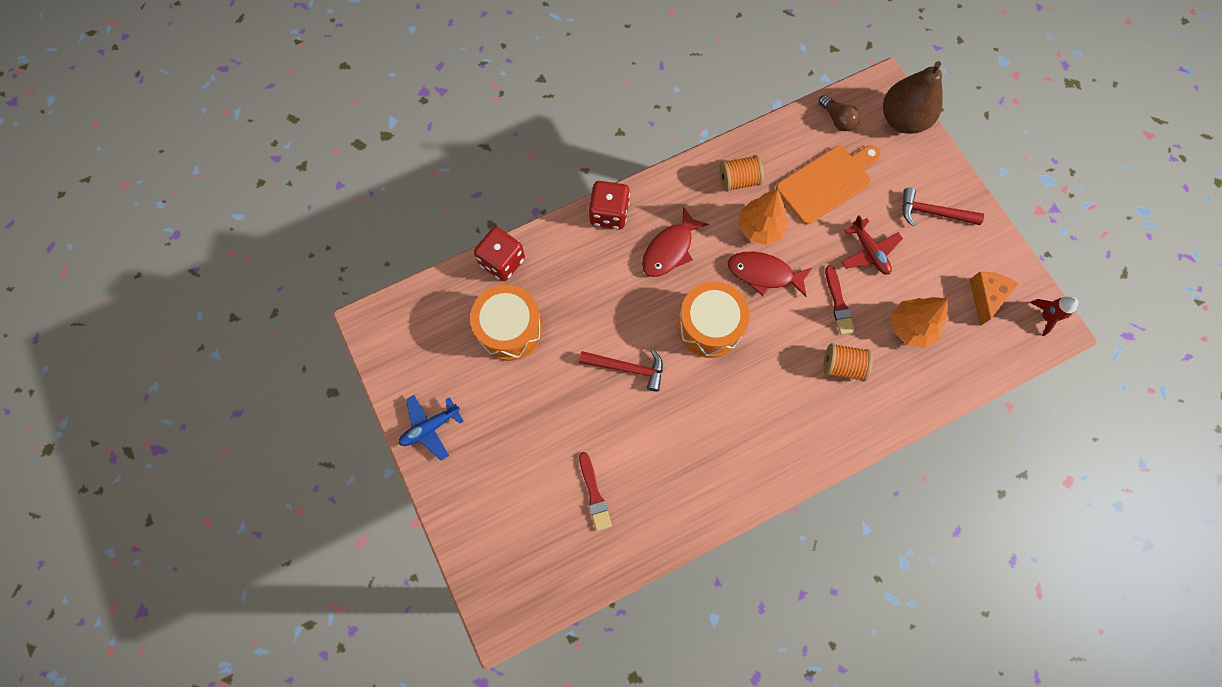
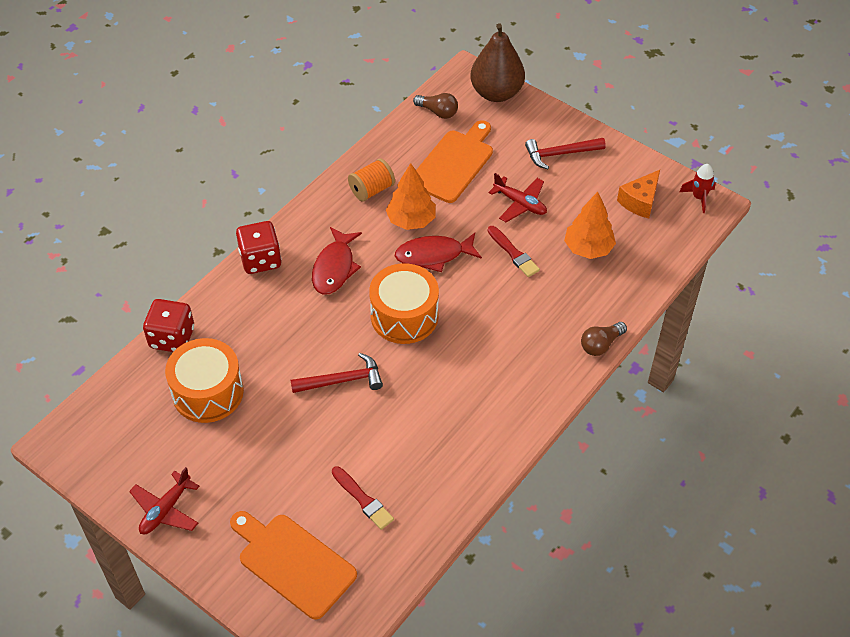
camera: 25 degrees left, 20 degrees down
(430, 427) = (166, 510): blue plane -> red plane
(511, 527) = (293, 562): none -> orange cutting board
(842, 366) = (543, 301): orange spool -> none
(874, 434) = (601, 344): none -> brown light bulb
(986, 297) = (640, 201): orange cheese -> orange cheese turned 135 degrees counterclockwise

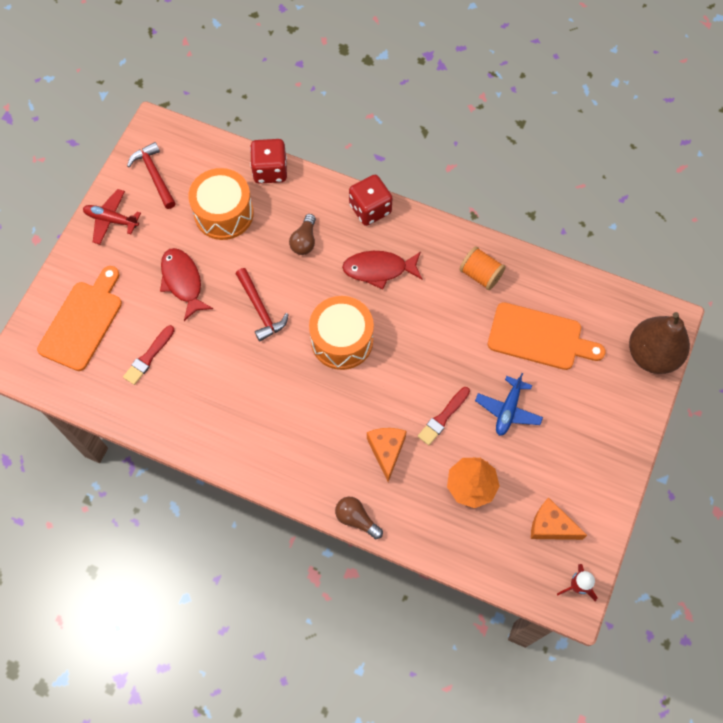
camera: 75 degrees right, 15 degrees up
(411, 220) = (454, 318): orange tree -> none
(433, 255) = (418, 347): red fish -> red fish (183, 282)
(438, 112) = (603, 306): brown light bulb -> brown light bulb (304, 241)
(520, 204) = (508, 410): red plane -> blue plane
(536, 305) = (386, 451): none -> orange cheese
(560, 154) = (589, 435): red hammer -> red hammer (154, 175)

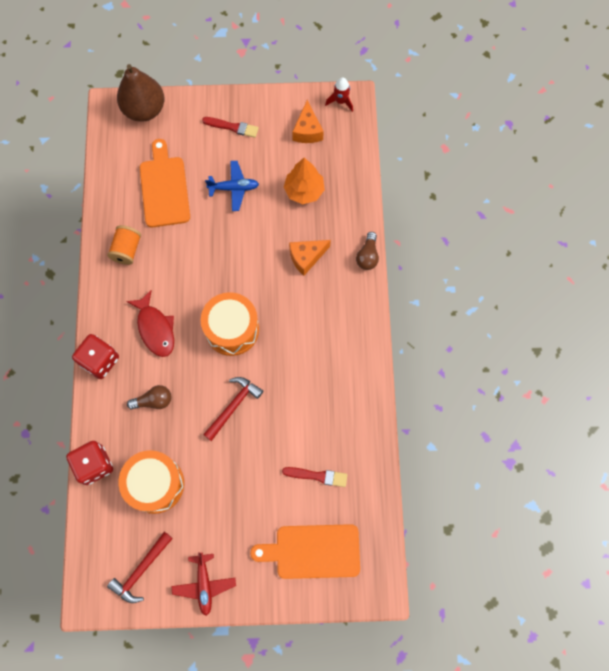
camera: 115 degrees left, 5 degrees up
(183, 282) = (237, 484): red fish -> none
(443, 417) = (261, 229): red brush -> red brush (232, 127)

